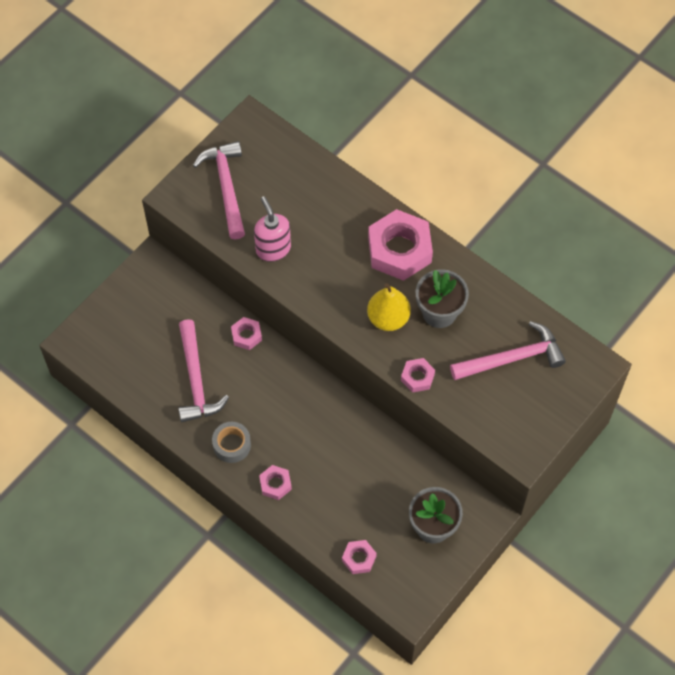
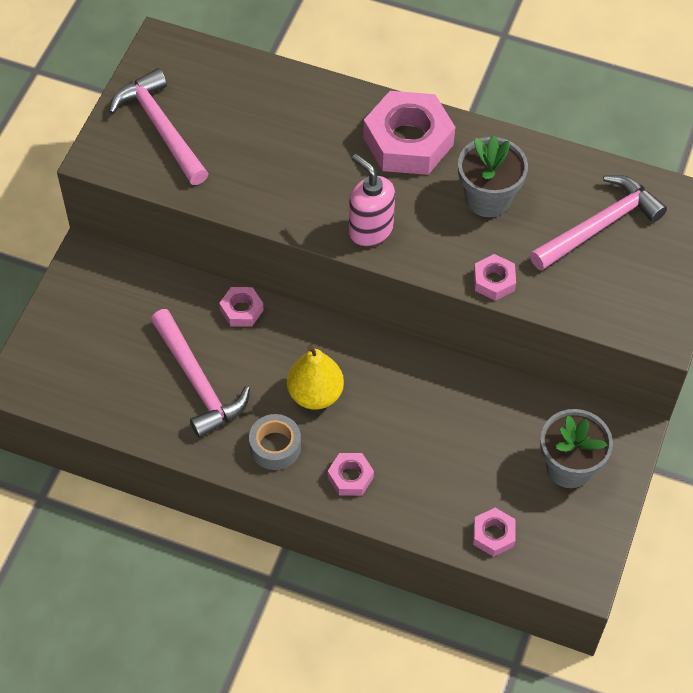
camera: 20 degrees left, 5 degrees down
(273, 249) = (250, 183): pink soap dispenser -> pink soap dispenser (370, 230)
(388, 318) = (428, 223): yellow pear -> yellow pear (315, 394)

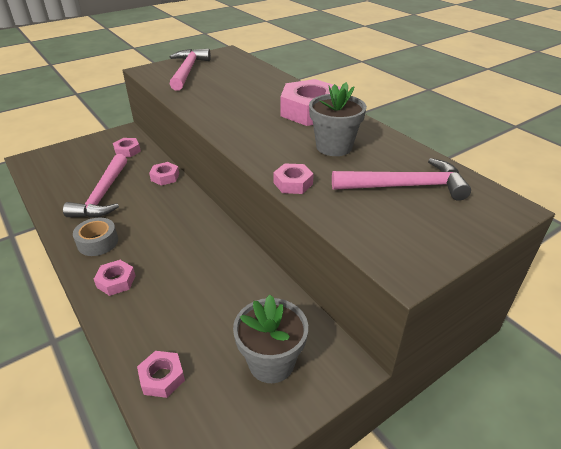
camera: 35 degrees right, 20 degrees down
(136, 292) = (127, 151): none -> pink nut
(315, 394) = (153, 229): yellow pear -> none
(370, 230) = (241, 134): pink soap dispenser -> none

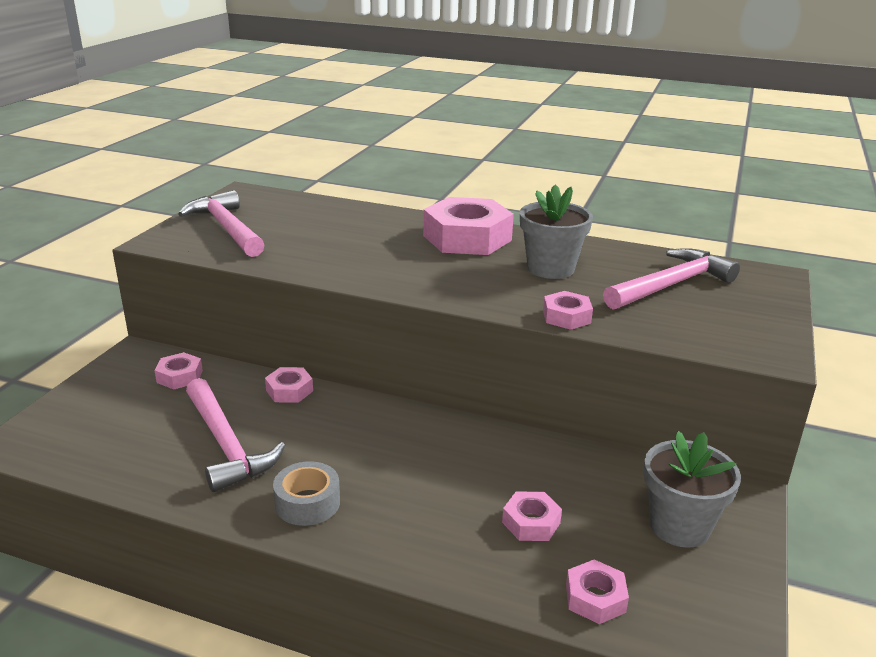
camera: 35 degrees left, 10 degrees down
(116, 281) = (400, 534): pink nut -> pink nut (531, 522)

